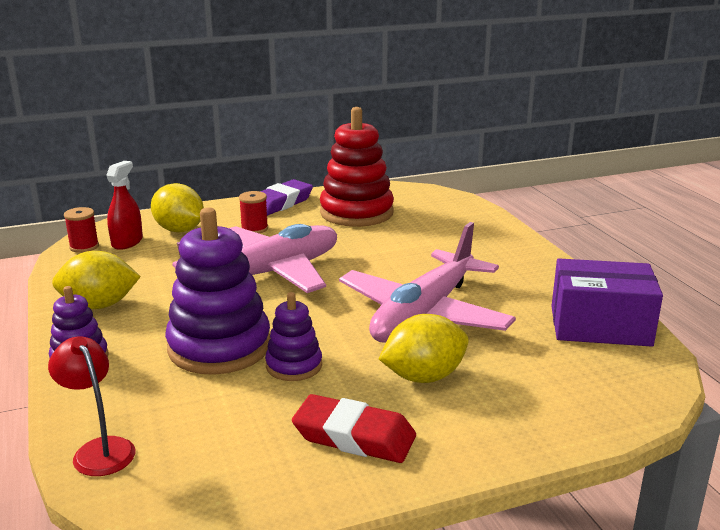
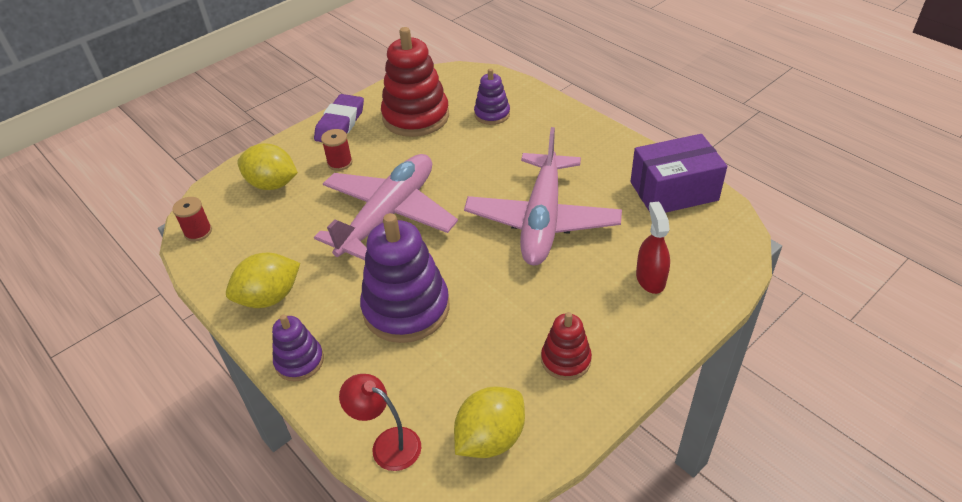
camera: 20 degrees left, 20 degrees up
(127, 242) = (234, 214): red spray bottle -> red spray bottle (650, 279)
(294, 366) = (478, 307): purple stacking toy -> purple stacking toy (492, 114)
(354, 436) = (565, 360): red eraser -> red stacking toy
(423, 377) = (579, 285): yellow lemon -> yellow lemon (490, 438)

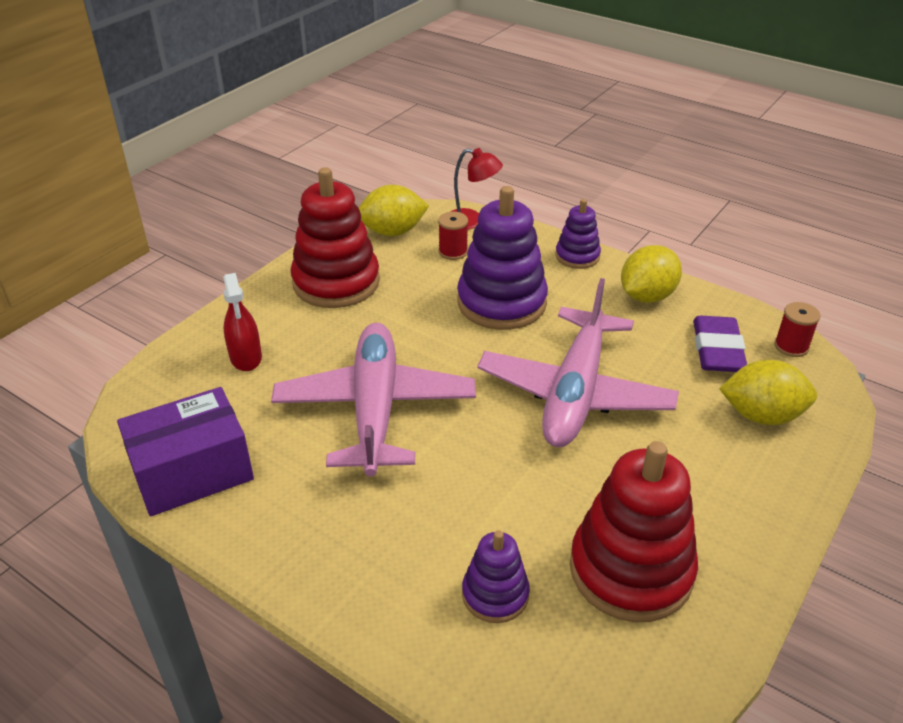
camera: 165 degrees right, 5 degrees down
(340, 124) = (752, 537): purple eraser -> purple eraser (717, 350)
(340, 163) = (695, 460): red spool -> red spool (453, 252)
(490, 438) = (393, 232): yellow lemon -> yellow lemon turned 45 degrees clockwise
(565, 360) = (336, 282): red stacking toy -> red stacking toy, size x1.88

